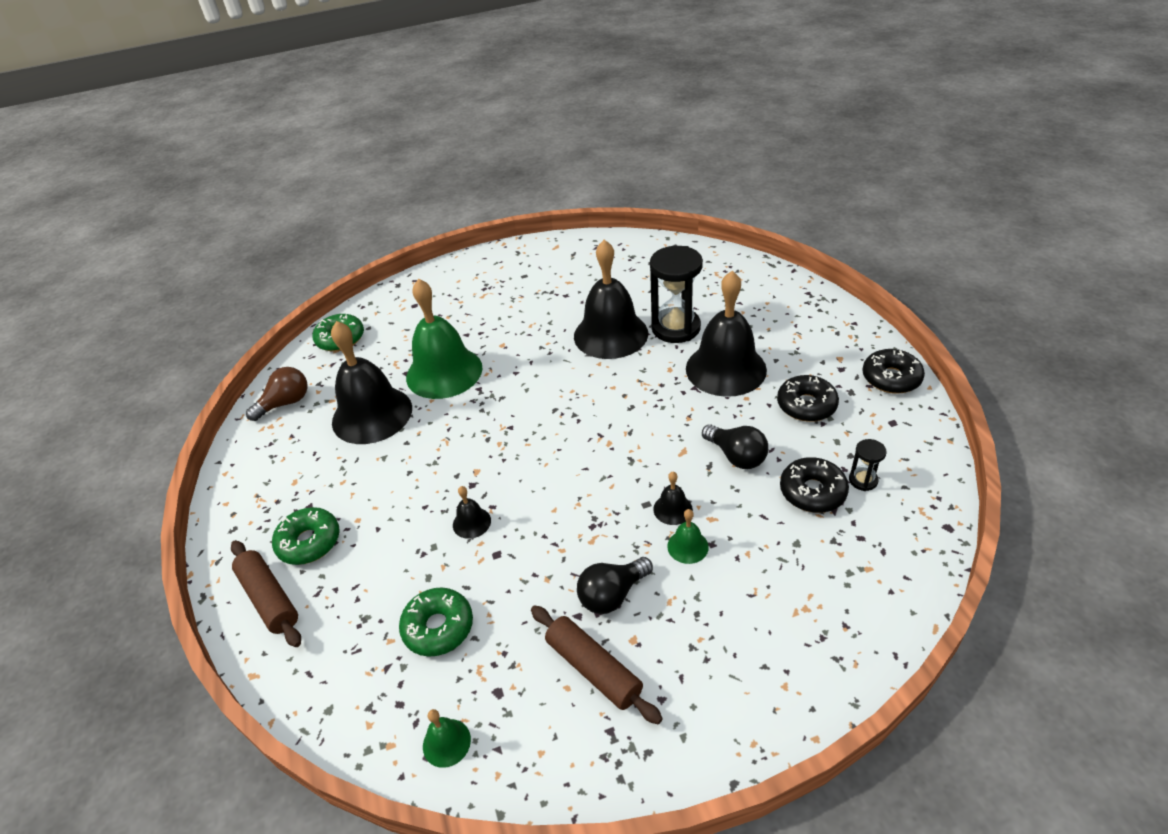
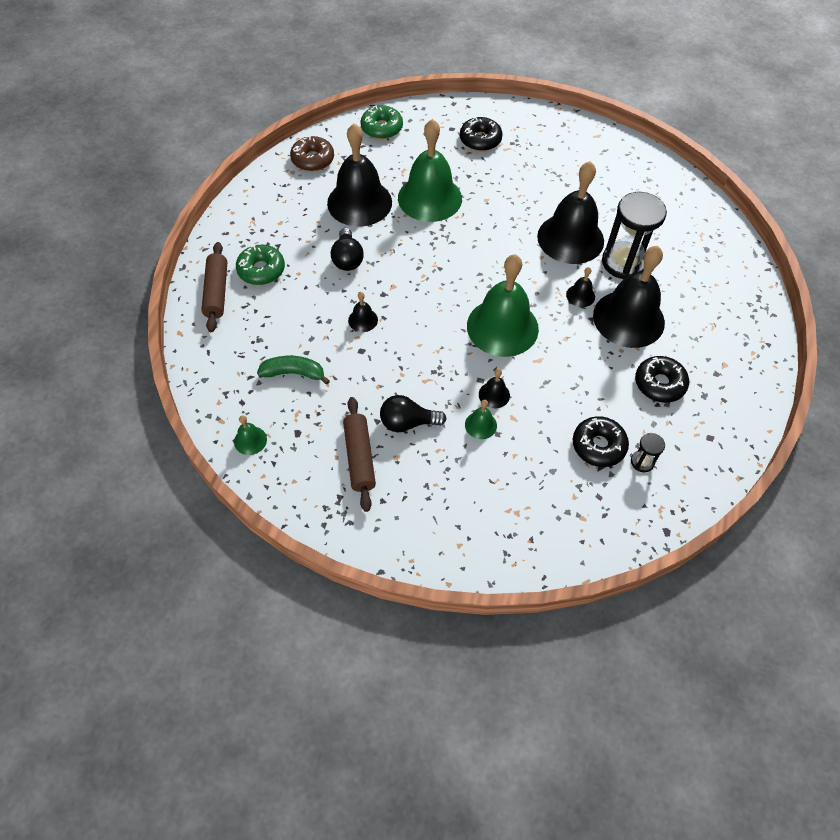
camera: 30 degrees right, 15 degrees up
(285, 403) = (313, 159): brown light bulb -> brown donut
(438, 627) = (294, 373): green donut -> green banana
(621, 443) = (502, 327): none -> green bell
(665, 374) = (580, 295): none -> black bell
(736, 456) = (571, 387): black light bulb -> black light bulb (347, 259)
(891, 378) = (747, 405): black donut -> black donut (480, 140)

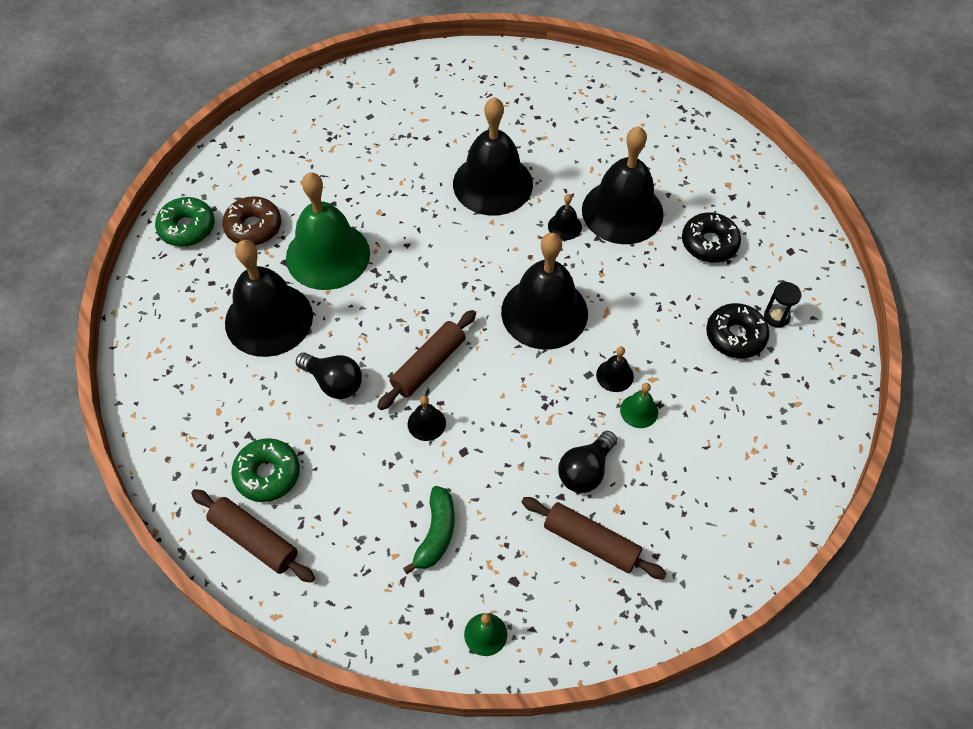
camera: 50 degrees left, 0 degrees up
(294, 373) = (436, 534): green banana -> green banana turned 150 degrees clockwise
(313, 159) = (161, 319): brown donut -> brown donut (253, 227)
(403, 294) = (428, 365): none -> brown rolling pin
(480, 140) = (297, 160): black donut -> none
(502, 327) = (544, 312): green bell -> black bell
(623, 262) = (558, 167): black hourglass -> none

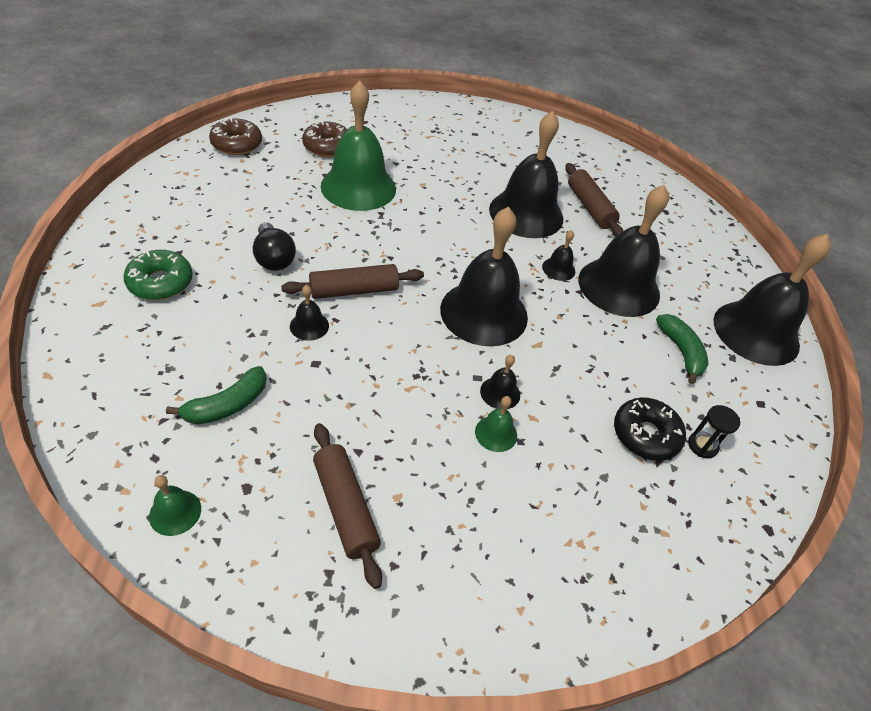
camera: 30 degrees right, 10 degrees down
(167, 284) = (237, 144): none -> brown donut
(187, 228) = (286, 125): green donut -> none
(254, 539) = (100, 315): brown rolling pin -> brown rolling pin (589, 207)
(269, 319) = (276, 198): black bell -> black bell (756, 332)
(585, 471) = (400, 446): black light bulb -> none
(709, 243) = (681, 351): black donut -> green banana

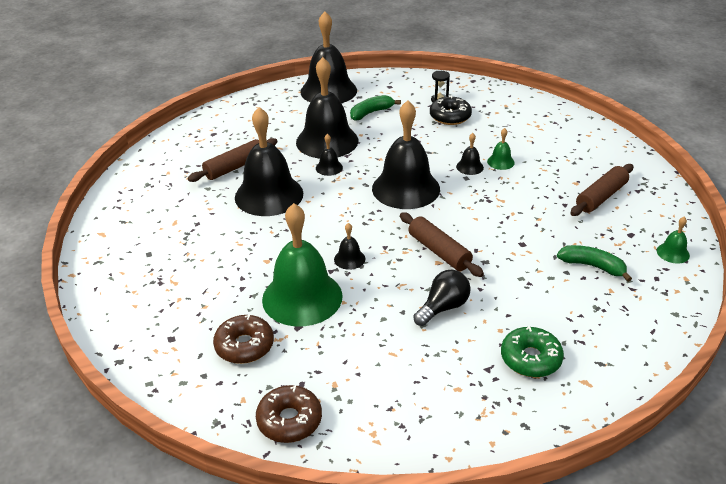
camera: 105 degrees left, 10 degrees down
(309, 326) = (494, 259): black bell -> black bell (349, 259)

